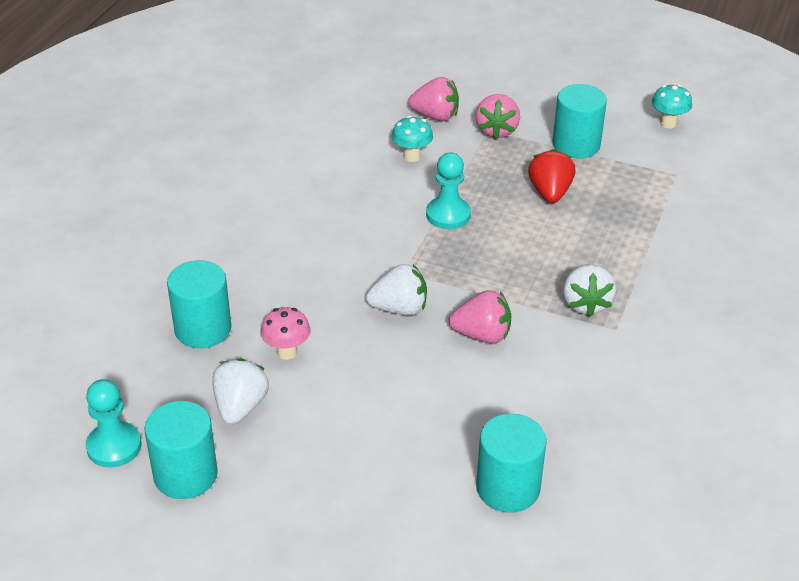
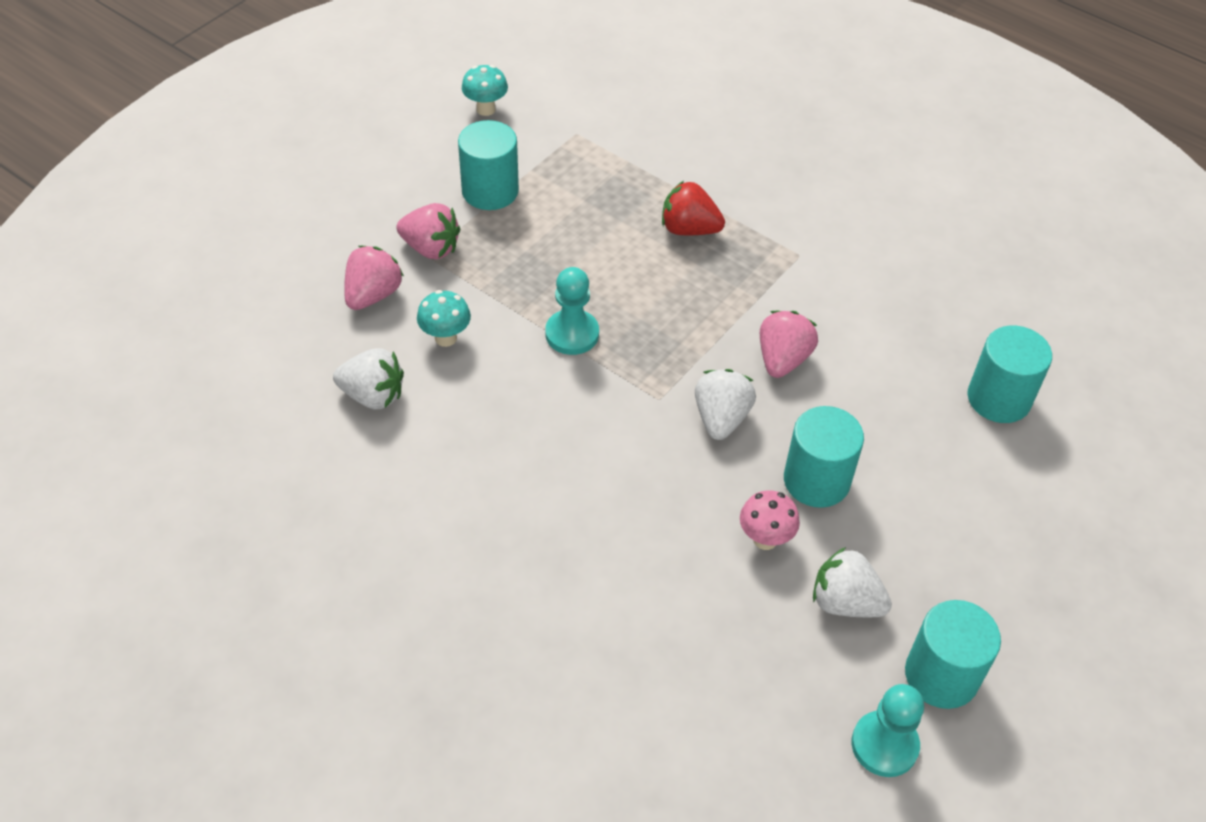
camera: 75 degrees left, 10 degrees up
(203, 329) = (702, 618): turquoise cylinder -> turquoise cylinder (816, 480)
(550, 193) = (567, 238): red strawberry -> red strawberry (689, 229)
(585, 304) = (757, 265): white strawberry -> white strawberry (373, 395)

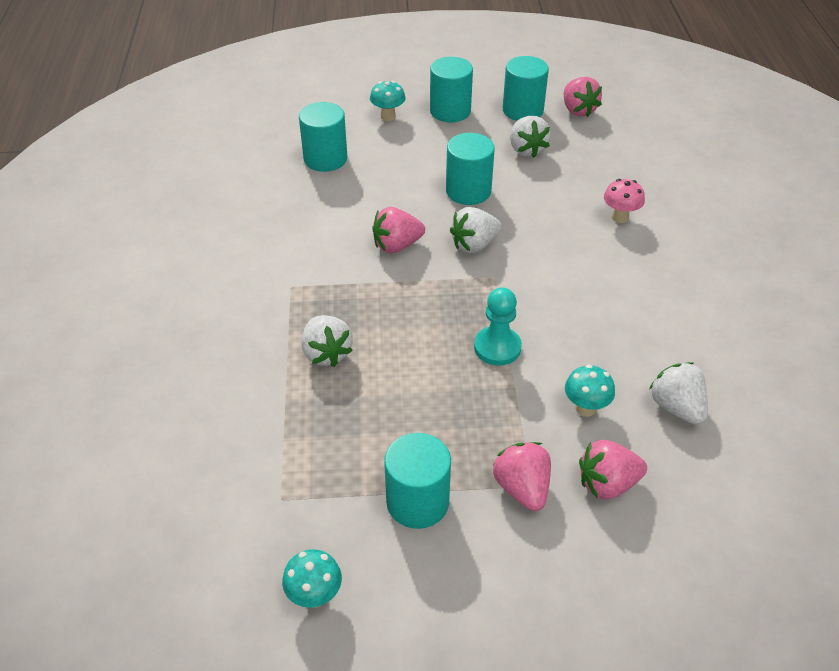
camera: 130 degrees left, 5 degrees down
(689, 229) = (326, 353): red strawberry -> white strawberry
(765, 539) = (529, 189): pink mushroom -> pink mushroom (620, 217)
(884, 745) = (578, 110): turquoise pawn -> pink strawberry
(1008, 590) = (450, 111): none -> turquoise cylinder
(1048, 515) = (388, 116): none -> turquoise mushroom

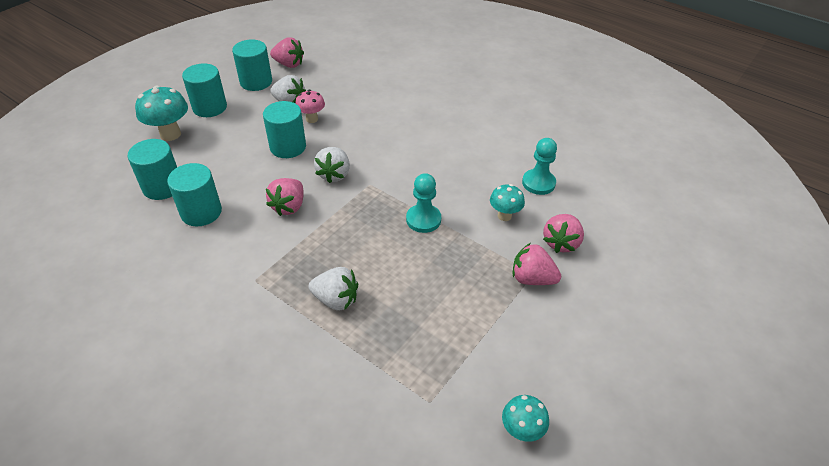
camera: 50 degrees left, 0 degrees up
(388, 116) = (170, 134): turquoise mushroom -> turquoise mushroom, size x1.60
(417, 502) = (498, 332): turquoise cylinder -> turquoise cylinder (201, 212)
(620, 217) = (389, 109): pink mushroom -> pink mushroom (312, 119)
(676, 407) = (538, 183): white strawberry -> turquoise pawn

